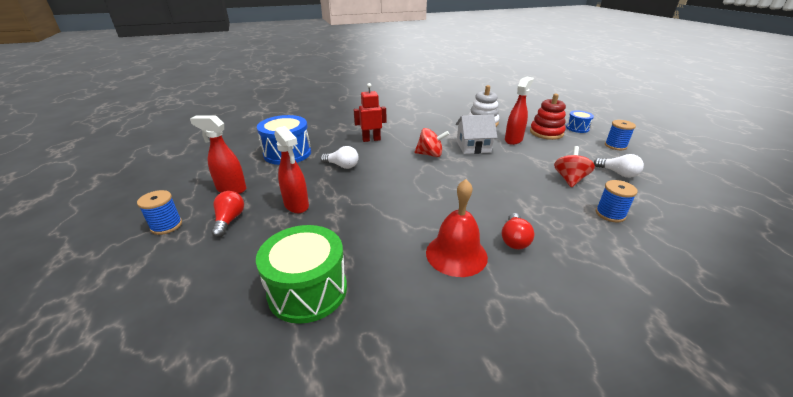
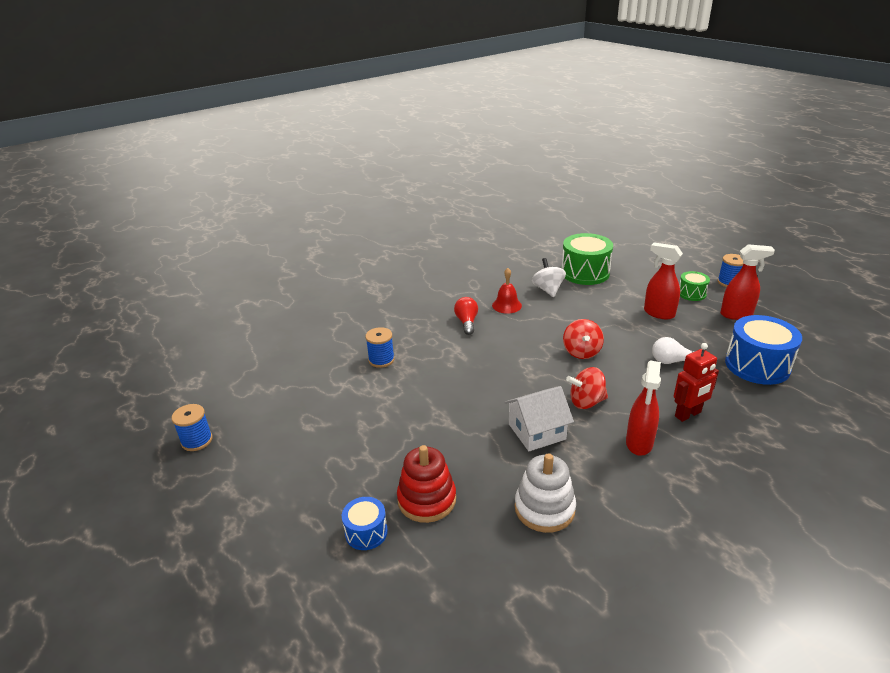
camera: 165 degrees right, 0 degrees up
(229, 220) = (691, 293): red light bulb -> green drum
(387, 268) = (548, 290): none -> white spinning top
(456, 254) = (507, 305): red bell -> red bell, size x0.66
(513, 140) = (481, 464): red spray bottle -> red spray bottle (639, 443)
(569, 179) = (409, 396): red spinning top -> red spinning top (581, 352)
(615, 146) = (320, 484): blue spool -> blue spool (197, 440)
(618, 173) = (347, 419): white light bulb -> none

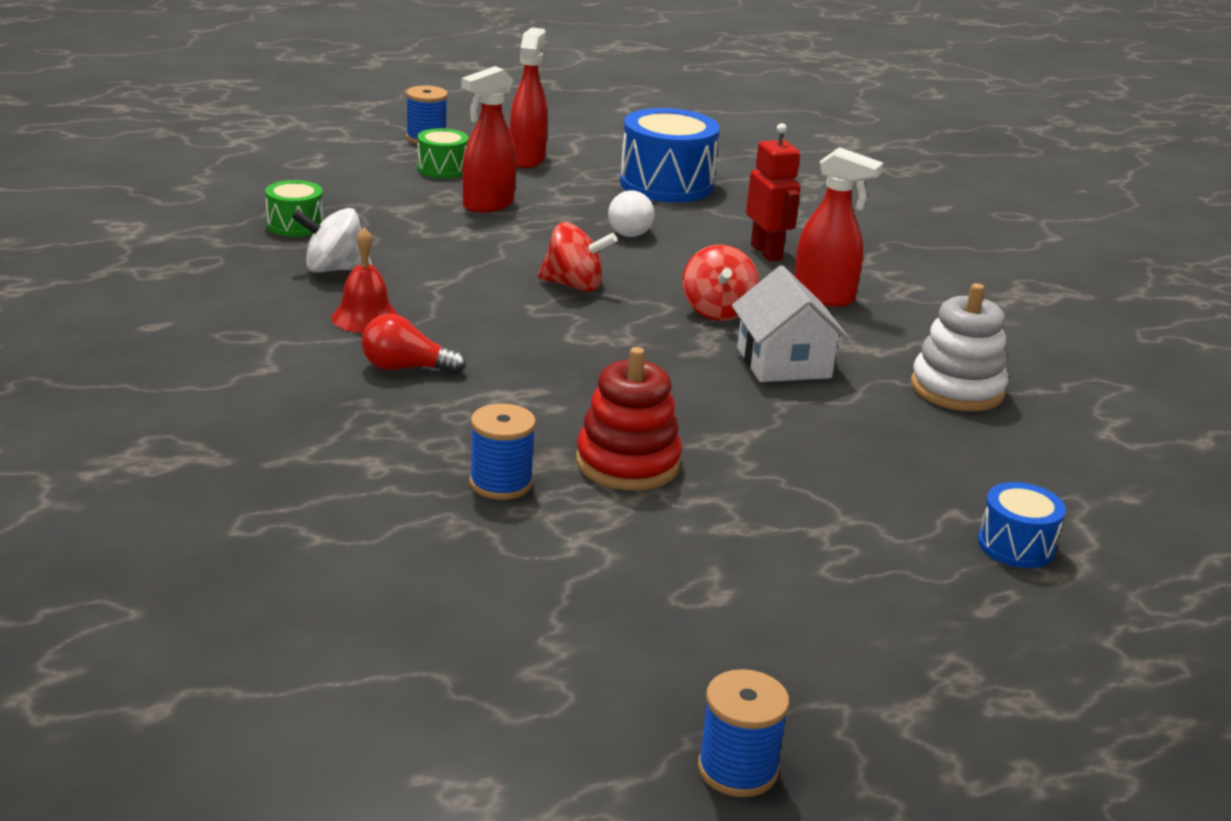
camera: 85 degrees left, 5 degrees down
(427, 499) = (939, 481): red stacking toy -> red stacking toy (627, 463)
(585, 273) = (295, 225): green drum -> green drum, size x0.53

